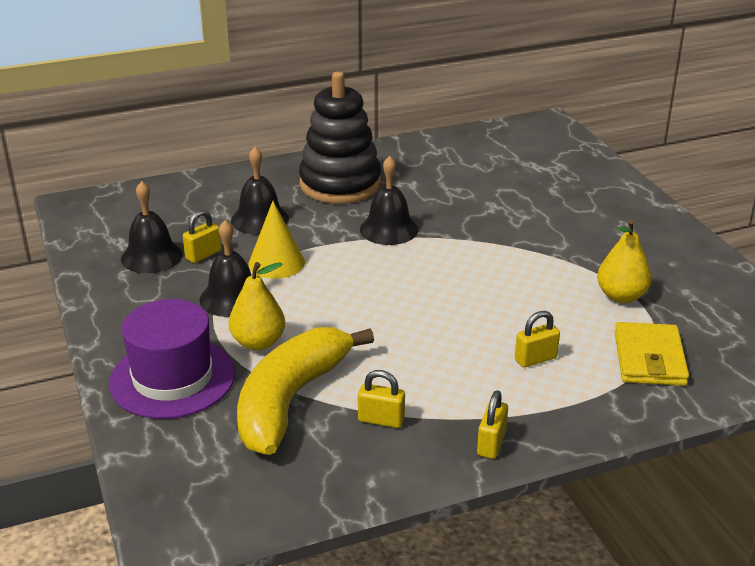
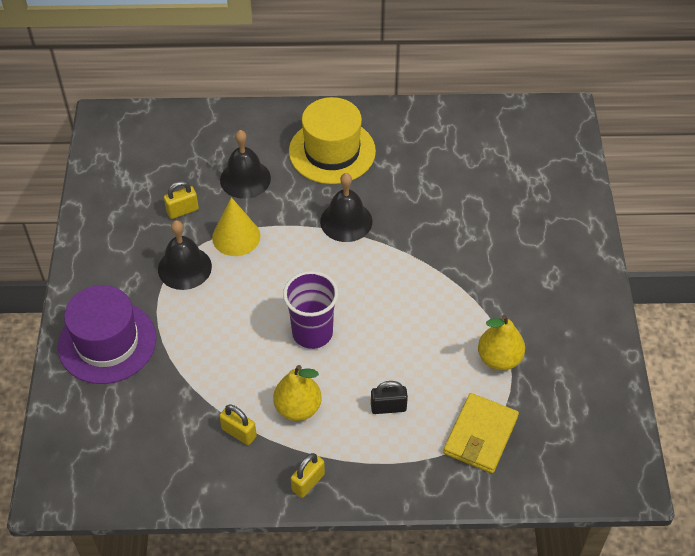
camera: 20 degrees right, 20 degrees up
(151, 256) = (142, 201): black bell -> none
(258, 342) = (184, 324): yellow pear -> yellow pear (298, 408)
(290, 400) = (182, 392): yellow banana -> none
(340, 184) = (332, 151): black stacking toy -> yellow hat
(410, 319) = (312, 333): none -> purple cup
(535, 359) = (388, 407): yellow padlock -> black padlock

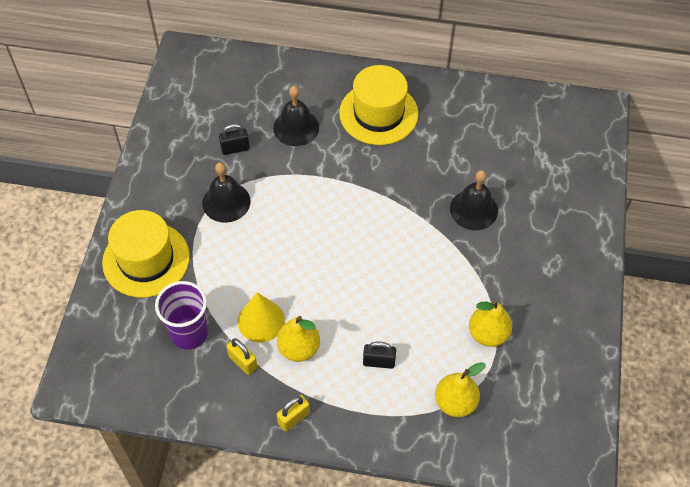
camera: 10 degrees right, 5 degrees up
(107, 342) = (146, 259): purple hat -> yellow hat
(182, 210) = (235, 148): yellow padlock -> black padlock
(236, 237) = (277, 180): yellow cone -> yellow cone (261, 321)
(312, 333) = (326, 281): purple cup -> purple cup (189, 333)
(346, 221) = (377, 181): black bell -> black bell (473, 209)
(480, 435) = (455, 402): yellow wallet -> yellow pear

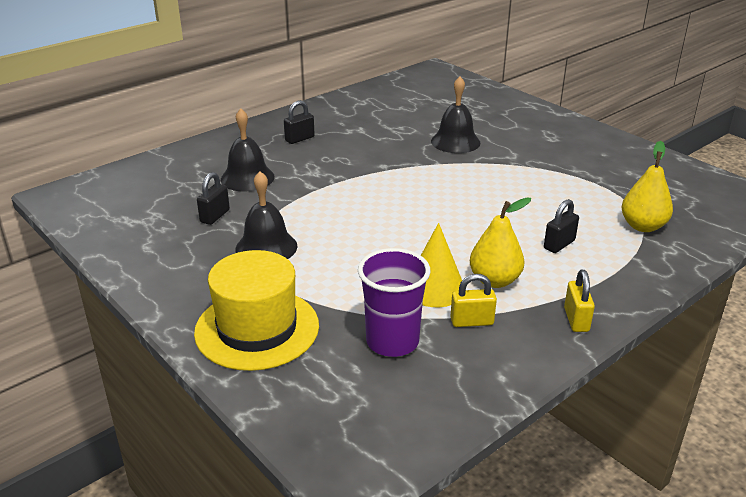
camera: 50 degrees left, 25 degrees down
(378, 113) = (299, 139): yellow hat -> black padlock
(488, 334) = (586, 184): yellow pear -> none

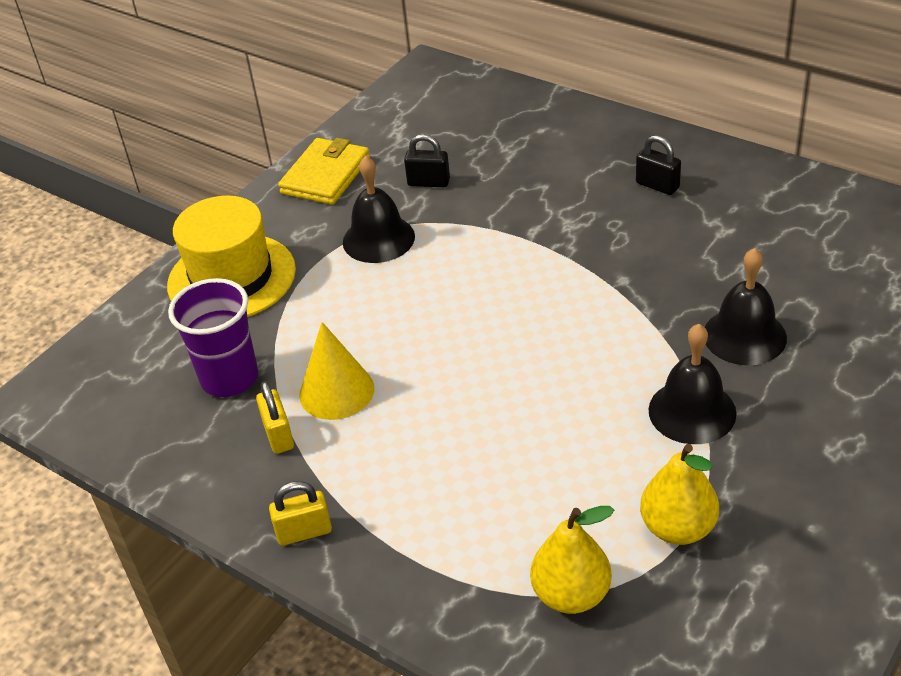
camera: 80 degrees right, 10 degrees up
(156, 262) = (326, 176): none -> yellow wallet
(247, 178) = (527, 177): black bell -> black bell (692, 411)
(494, 280) = (368, 442): yellow pear -> yellow pear (678, 528)
(559, 244) = (478, 497): black padlock -> none

